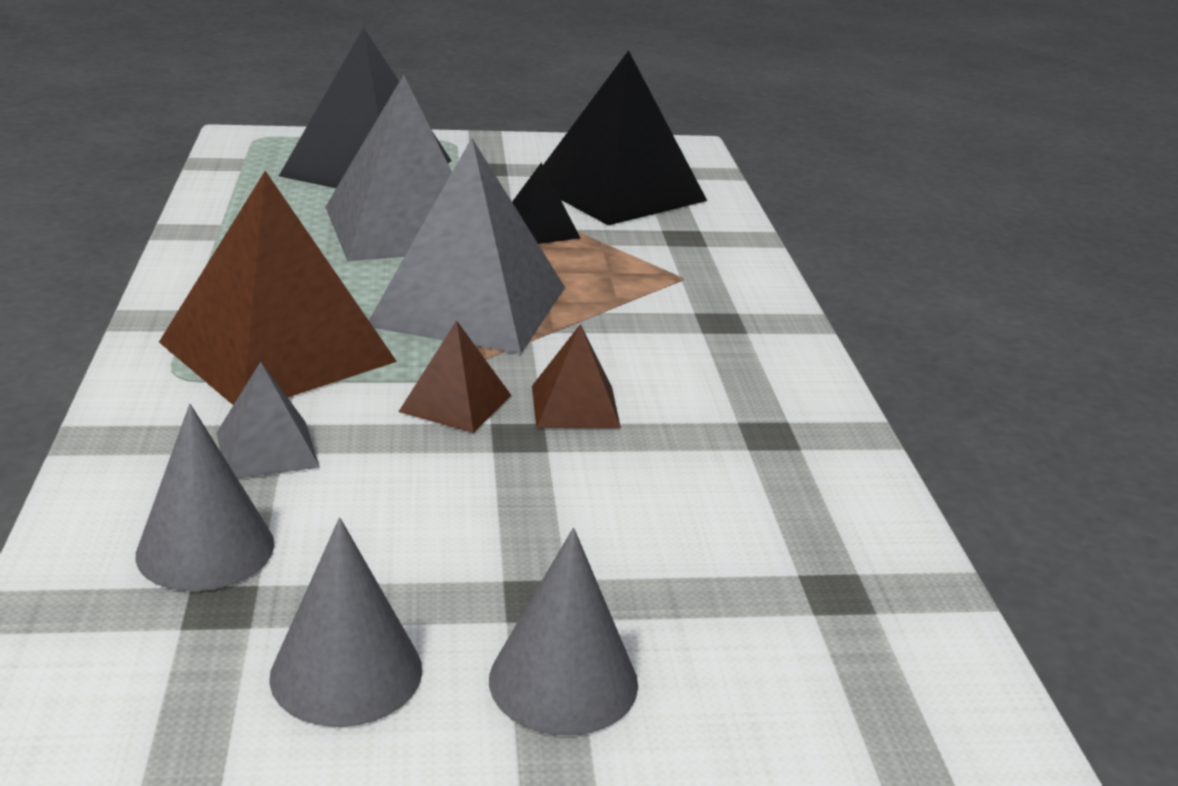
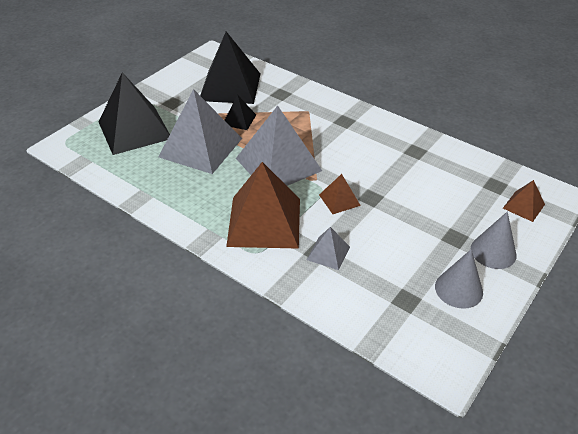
camera: 45 degrees left, 15 degrees up
(205, 549) = (374, 291): grey cone -> none
(575, 406) = (365, 177): brown pyramid -> brown pyramid (523, 206)

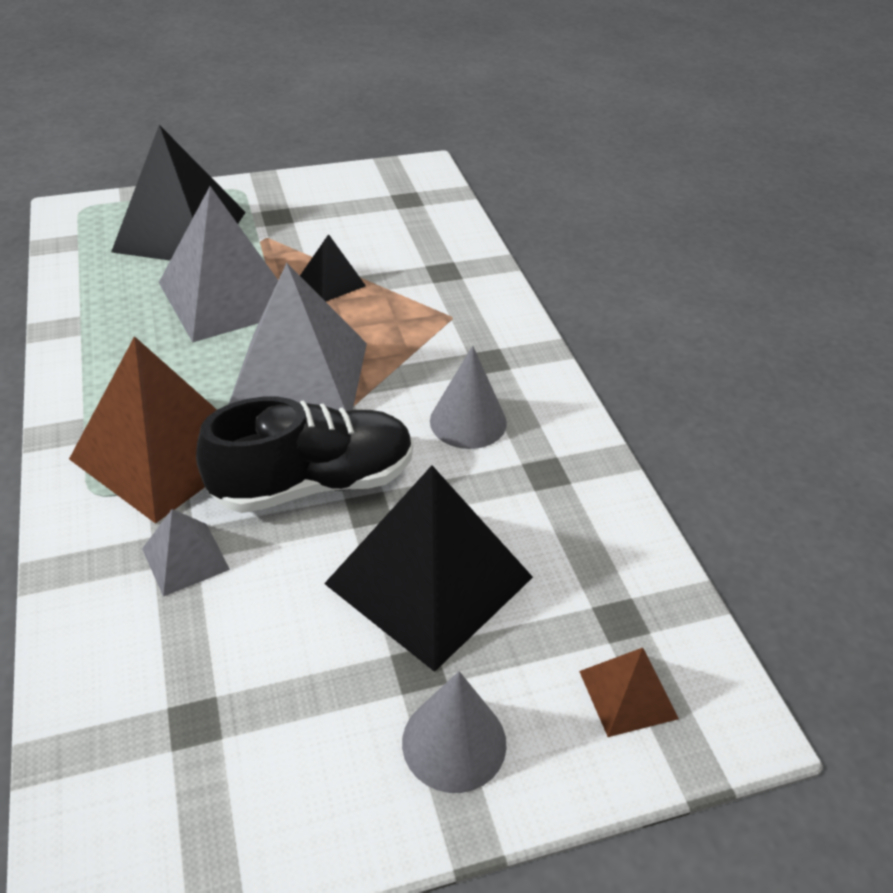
camera: 35 degrees right, 0 degrees up
(230, 86) = (383, 228): black pyramid -> black pyramid (429, 580)
(339, 200) = (314, 483): brown pyramid -> black shoe
(458, 289) = (302, 767): grey cone -> grey cone (468, 421)

